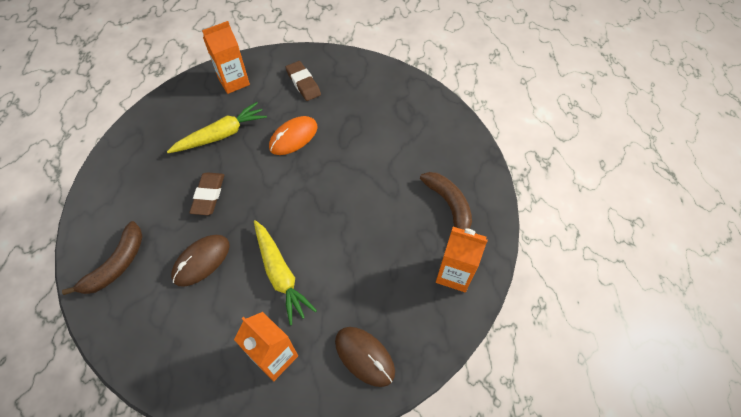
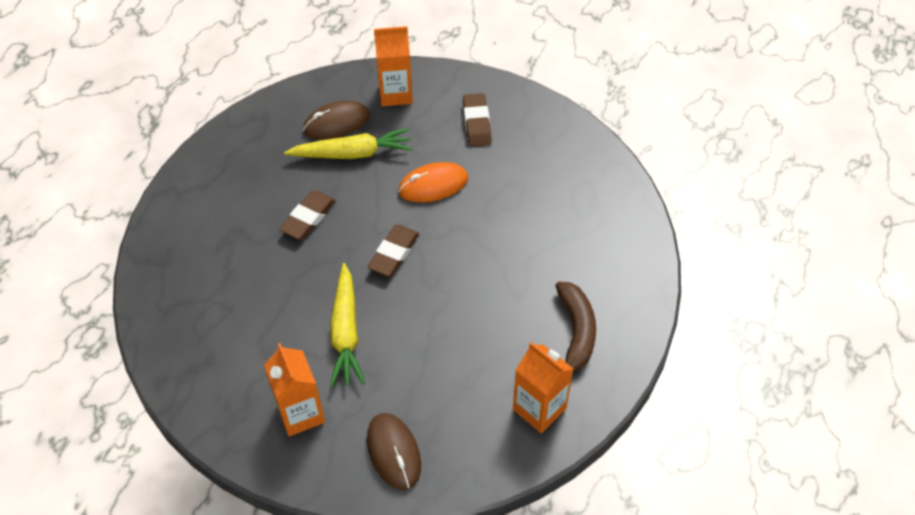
camera: 25 degrees right, 5 degrees down
(117, 265) = (184, 257): brown banana -> none
(201, 261) = (270, 286): brown mouse -> brown mouse (336, 123)
(288, 198) = (394, 253): none -> brown eraser

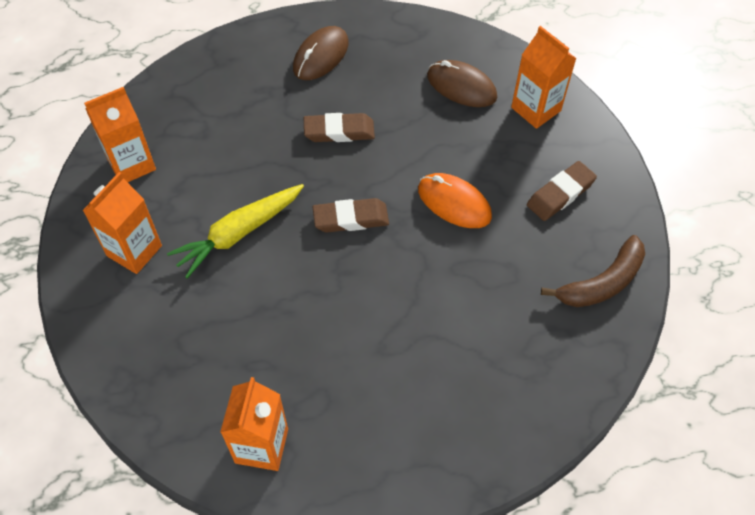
camera: 55 degrees right, 5 degrees up
(211, 375) = (131, 164): none -> orange carton
(353, 153) = (437, 119): yellow carrot -> none
(393, 452) = (138, 346): brown mouse -> brown mouse (321, 56)
(576, 332) = (374, 429): brown banana -> brown banana (602, 283)

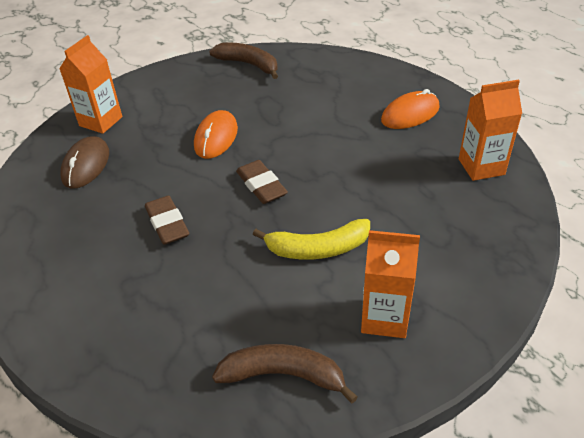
camera: 110 degrees left, 15 degrees down
(131, 164) = (283, 375): orange carton -> brown banana
(238, 234) = (318, 249): yellow carrot -> yellow banana
(321, 56) = (67, 271): brown mouse -> none
(400, 423) = (410, 114): none -> orange mouse
(560, 194) = (183, 93): brown eraser -> none

